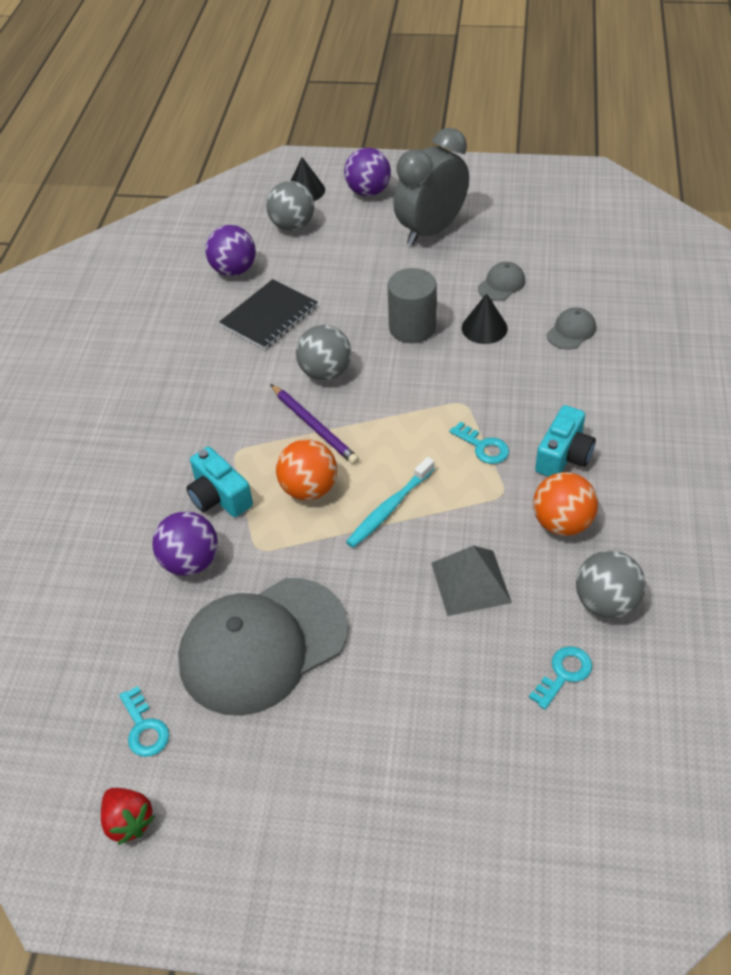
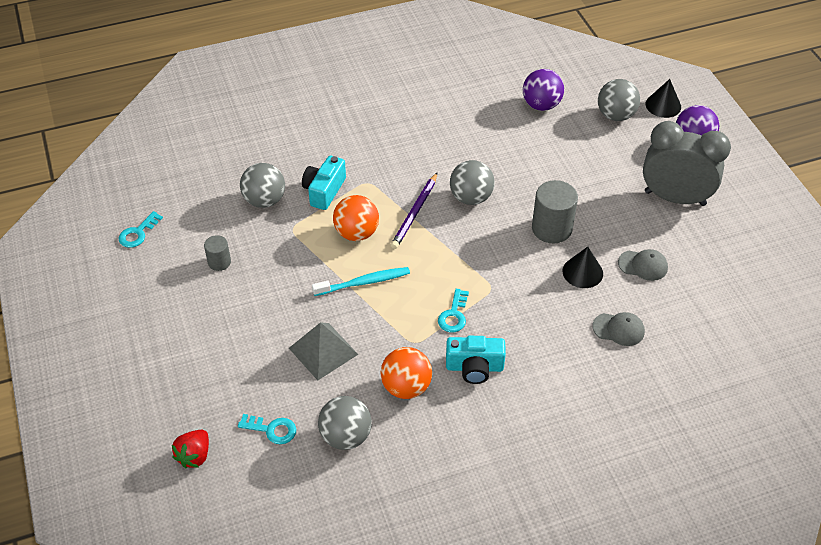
camera: 60 degrees right, 0 degrees up
(129, 821) = (77, 253): red strawberry -> red strawberry (194, 456)
(190, 562) = (264, 200): purple ball -> grey ball
(262, 645) = (219, 262): grey cap -> grey cylinder
(269, 316) = (507, 144): black notebook -> none
(389, 508) = (364, 282): turquoise toothbrush -> turquoise toothbrush turned 150 degrees clockwise

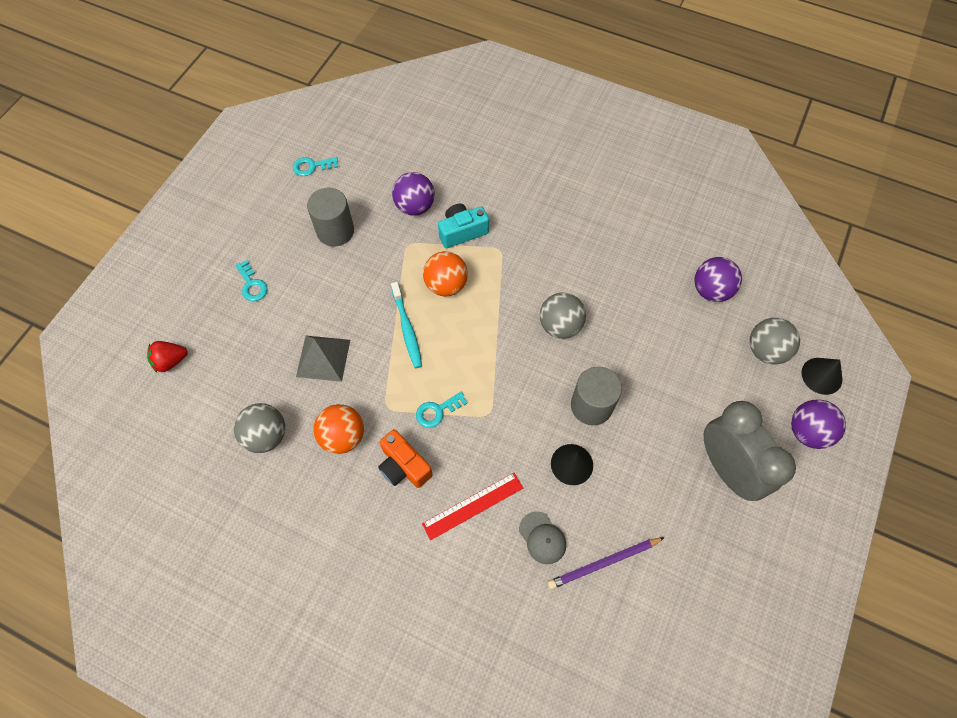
camera: 45 degrees right, 15 degrees up
(219, 262) = (335, 231): grey cylinder -> grey cylinder, size x1.80
(264, 200) = (415, 206): grey ball -> purple ball
(272, 429) = (231, 386): turquoise key -> turquoise key (252, 285)
(364, 282) = (407, 329): turquoise toothbrush -> turquoise toothbrush turned 45 degrees clockwise
(415, 213) = (504, 303): purple pencil -> purple pencil (604, 563)
(474, 367) = (403, 466): turquoise camera -> orange camera
(552, 350) = (473, 505): none -> red ruler
(643, 265) = (627, 503): grey cap -> none

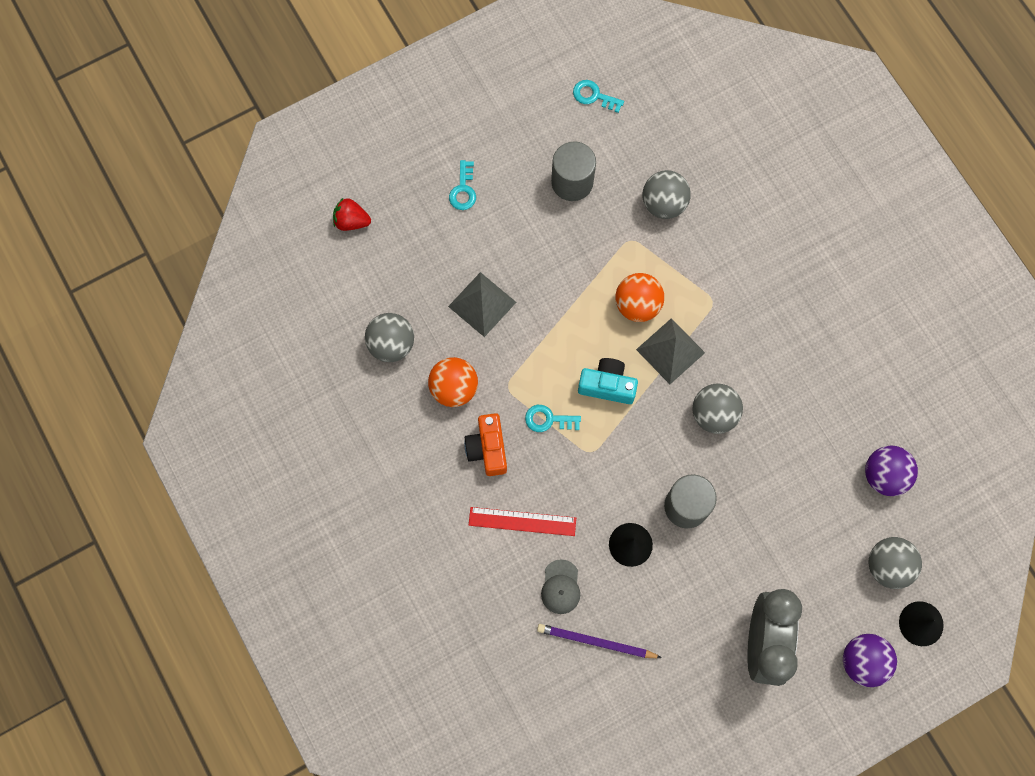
camera: 35 degrees right, 10 degrees up
(407, 329) = (573, 325): turquoise toothbrush -> none
(415, 206) = (663, 203): purple ball -> grey ball
(462, 232) = (690, 259): turquoise camera -> turquoise camera (607, 385)
(494, 302) = (670, 351): none -> grey pyramid

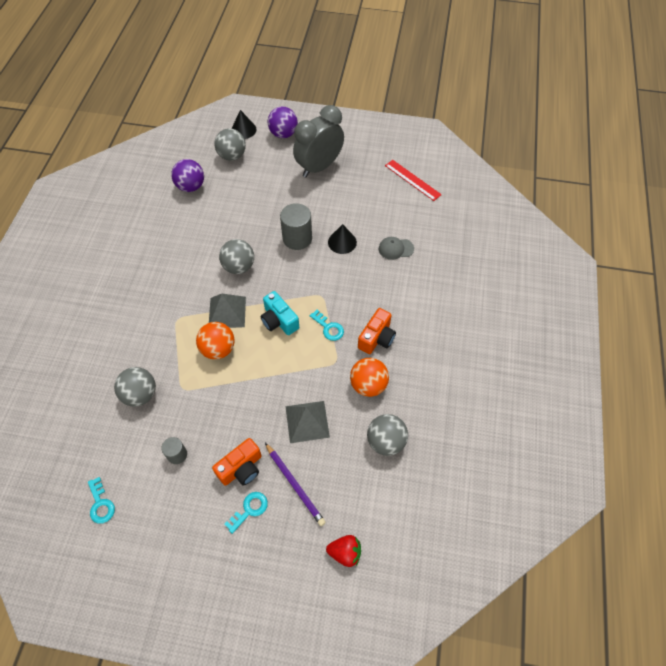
camera: 140 degrees left, 15 degrees down
(351, 221) = (345, 552): red strawberry -> red strawberry turned 45 degrees counterclockwise
(503, 216) = (241, 468): none -> orange camera
(522, 521) = (389, 290): red ruler -> red ruler (412, 180)
(560, 587) = (395, 249): grey cap -> grey cap turned 135 degrees counterclockwise
(572, 182) = (177, 454): grey cylinder -> grey cylinder, size x0.56
(596, 642) = (399, 216): purple pencil -> purple pencil (295, 485)

